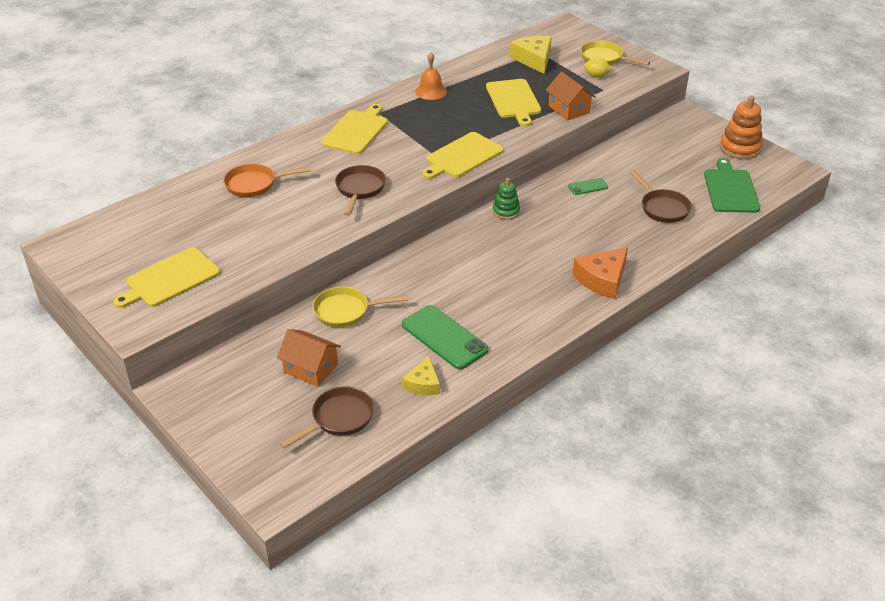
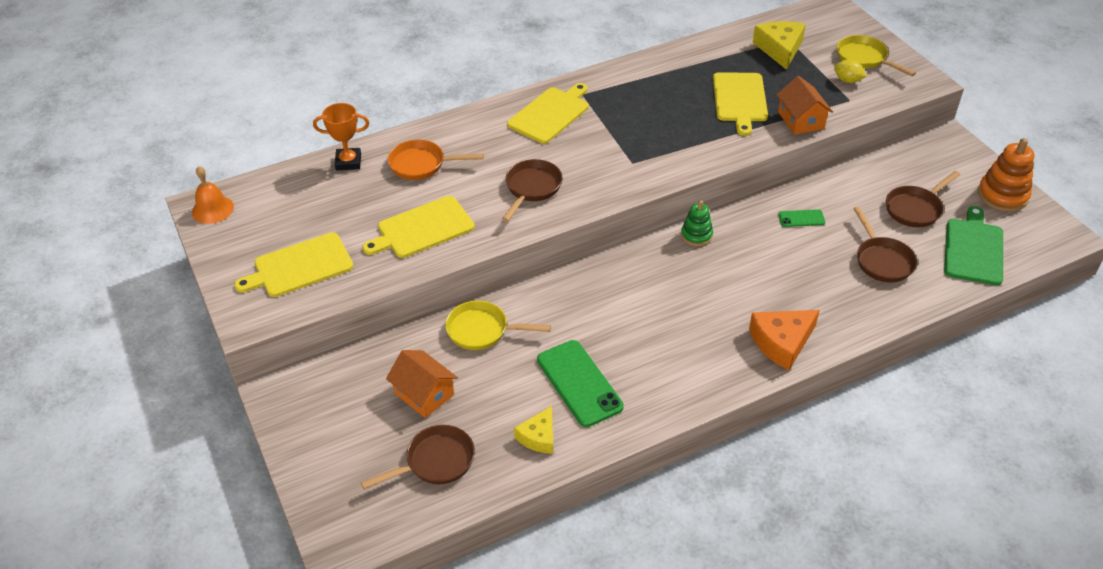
camera: 15 degrees right, 5 degrees up
(186, 191) = (348, 162): none -> orange trophy
(431, 91) = (648, 75): orange bell -> orange bell (212, 209)
(462, 156) = (658, 164): yellow cutting board -> yellow cutting board (422, 228)
(676, 167) = (915, 209): none -> brown pan

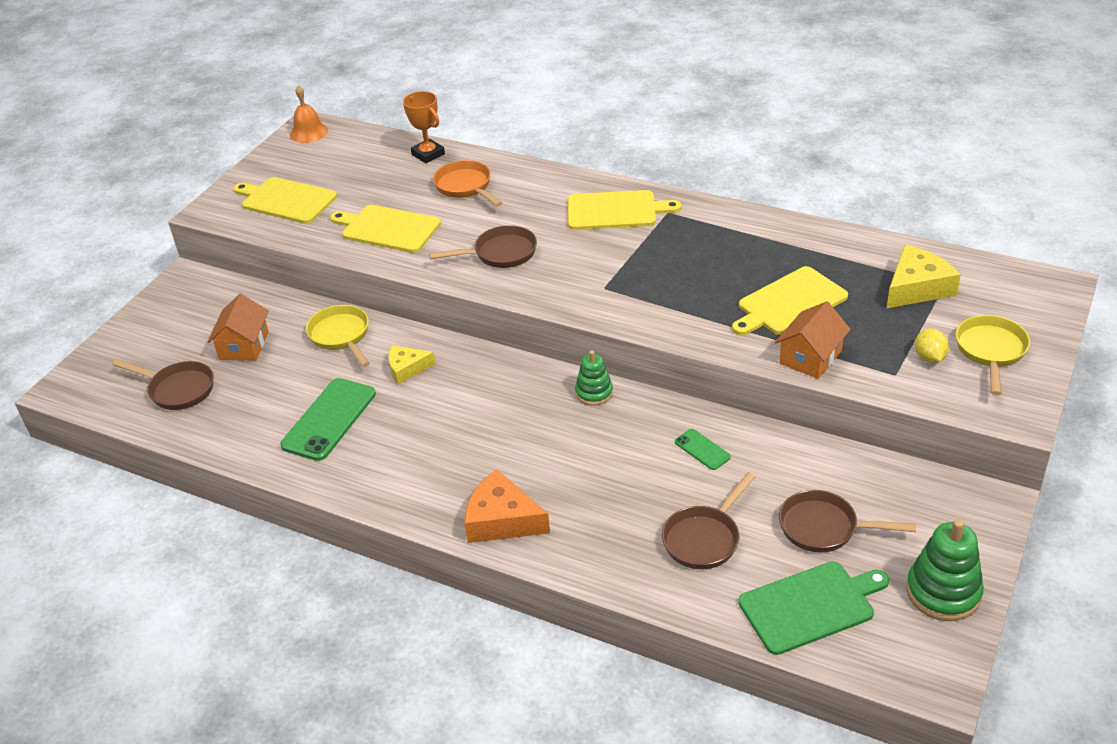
camera: 55 degrees right, 5 degrees down
(538, 437) = (248, 429): yellow cheese -> yellow cheese (407, 369)
(1002, 195) = (943, 592): orange stacking toy -> green stacking toy

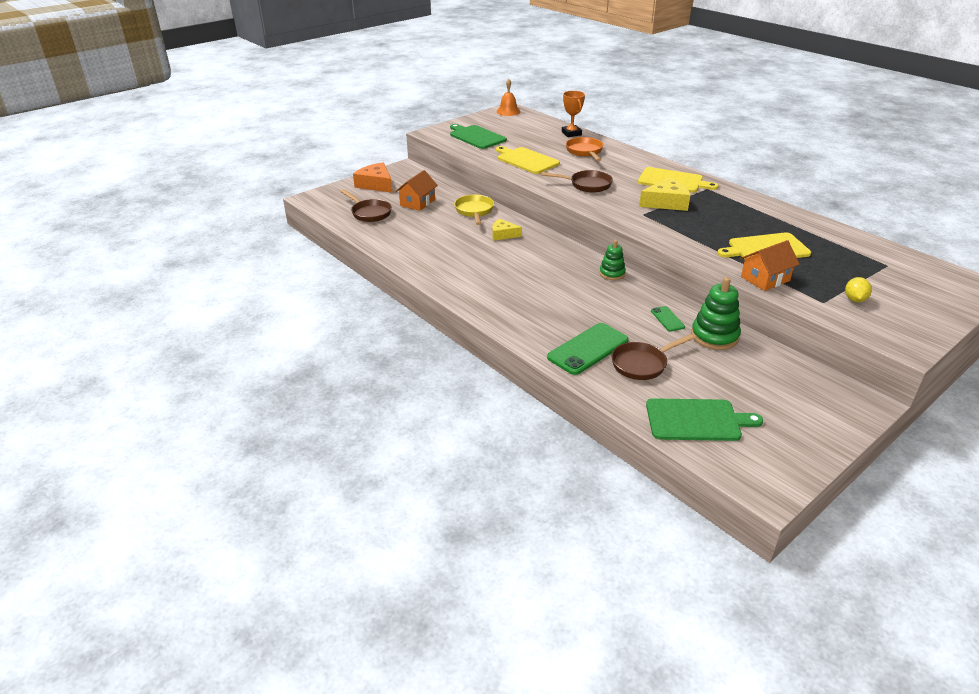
camera: 20 degrees right, 5 degrees down
(286, 200) = (476, 137): yellow cutting board -> green cutting board
(329, 419) = (443, 246): green phone -> green phone (588, 349)
(502, 520) = (516, 319): orange cheese -> orange cheese (376, 184)
(824, 528) = (730, 382): brown pan -> none
(917, 288) = (865, 262): yellow cheese -> yellow cheese (666, 202)
(943, 592) = (801, 442): green stacking toy -> green stacking toy (714, 336)
(990, 351) = (905, 307): yellow pan -> none

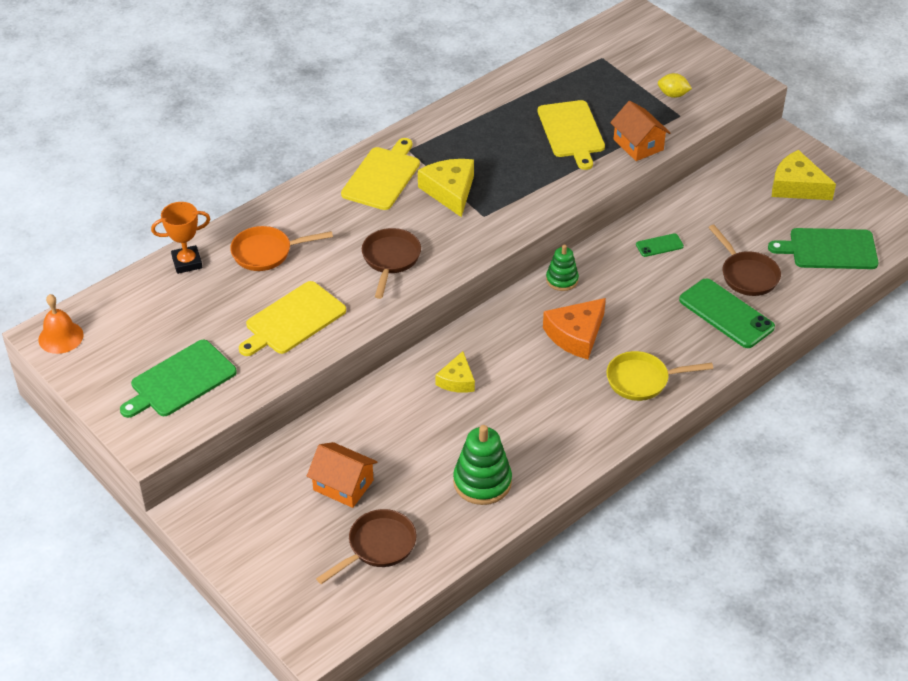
camera: 90 degrees left, 10 degrees up
(376, 184) = (264, 549): orange cheese -> orange cheese (576, 335)
(474, 211) = (379, 413): yellow pan -> yellow pan (642, 380)
(696, 420) = (829, 249): green cutting board -> green cutting board turned 90 degrees counterclockwise
(714, 336) = (689, 215): green stacking toy -> green stacking toy (482, 482)
(790, 407) = (797, 186): none -> yellow cheese

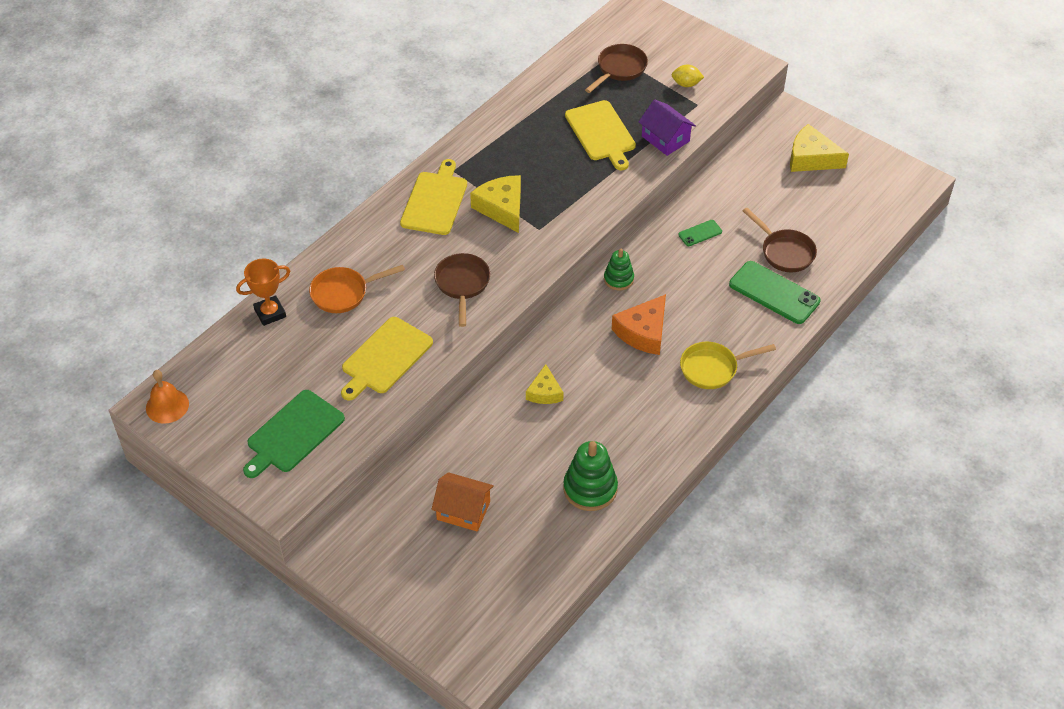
camera: 10 degrees left, 5 degrees up
(378, 547) = (509, 566): brown pan -> brown pan (619, 69)
(638, 145) = (665, 139): orange house -> purple house
(829, 249) = (853, 217): green cutting board -> none

